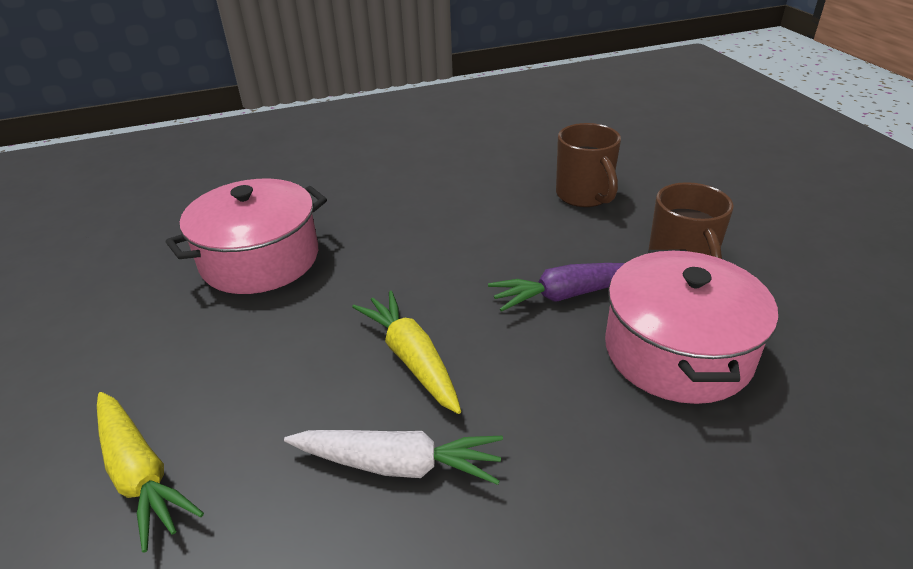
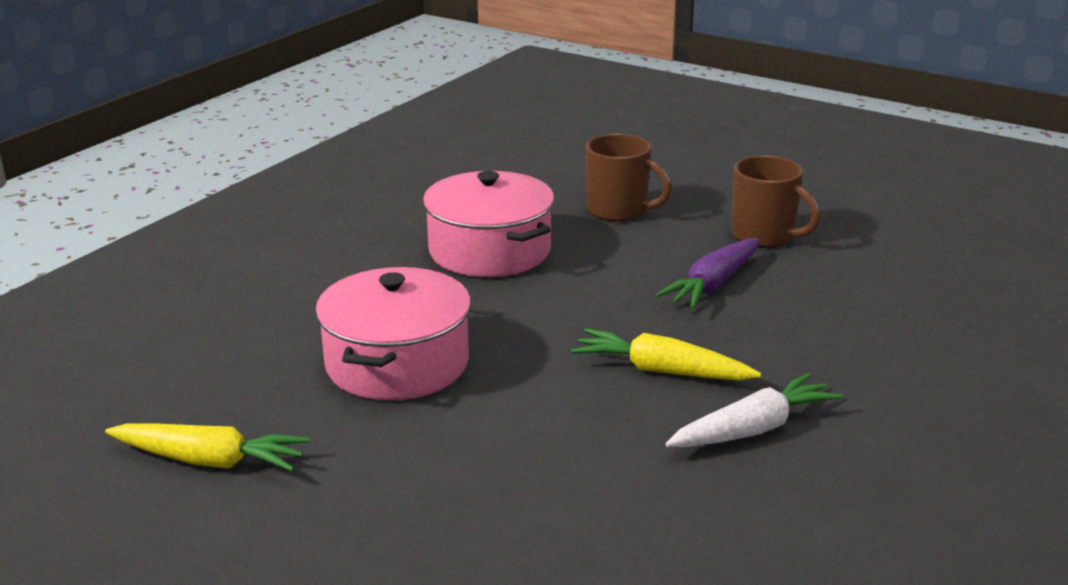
camera: 40 degrees left, 10 degrees down
(140, 474) = (574, 528): yellow carrot -> yellow carrot (210, 461)
(677, 351) = (834, 289): pink pot -> pink pot (489, 251)

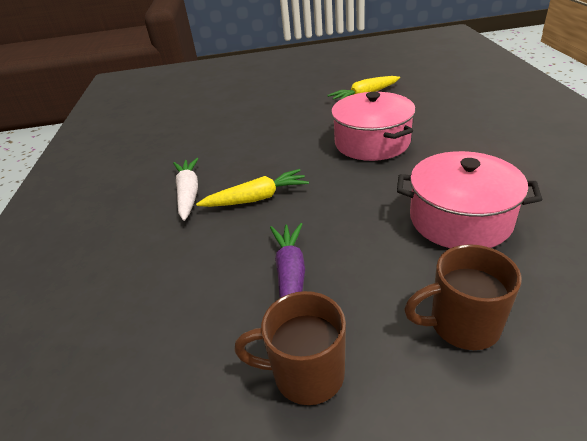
camera: 145 degrees right, 10 degrees up
(753, 429) = (188, 194): white carrot -> white carrot turned 150 degrees clockwise

